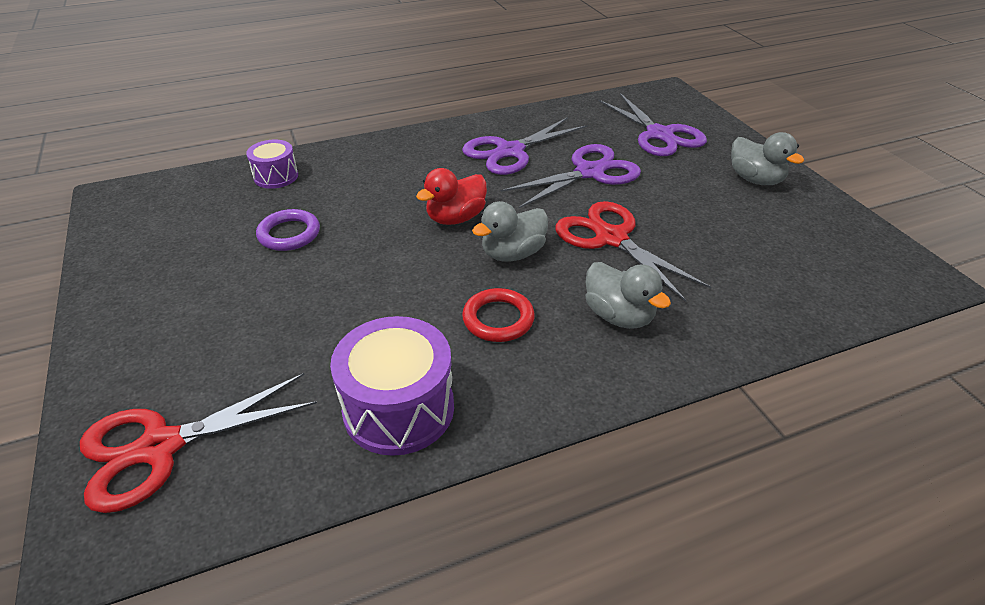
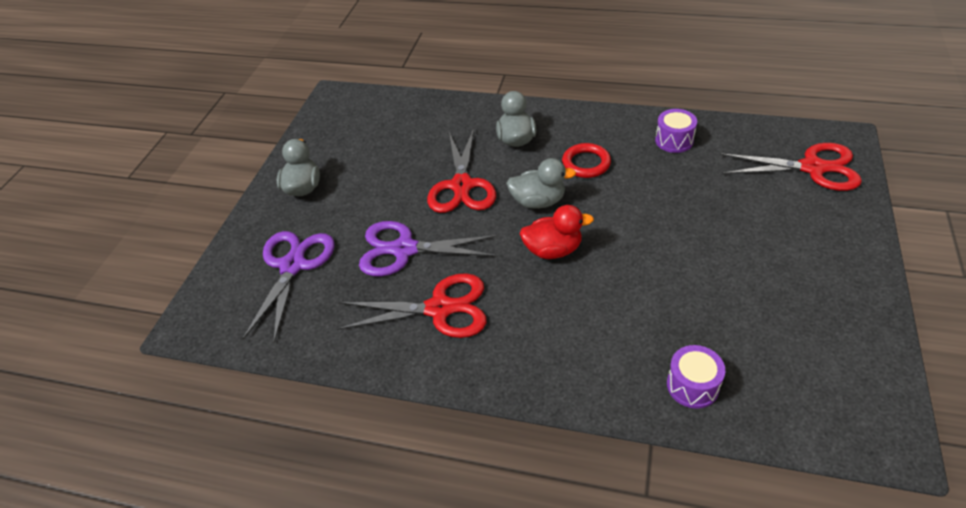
camera: 140 degrees left, 5 degrees up
(289, 234) = (700, 294): purple ring -> none
(399, 408) = (674, 140): purple drum -> purple drum, size x0.59
(510, 151) = (440, 308): purple scissors -> red scissors

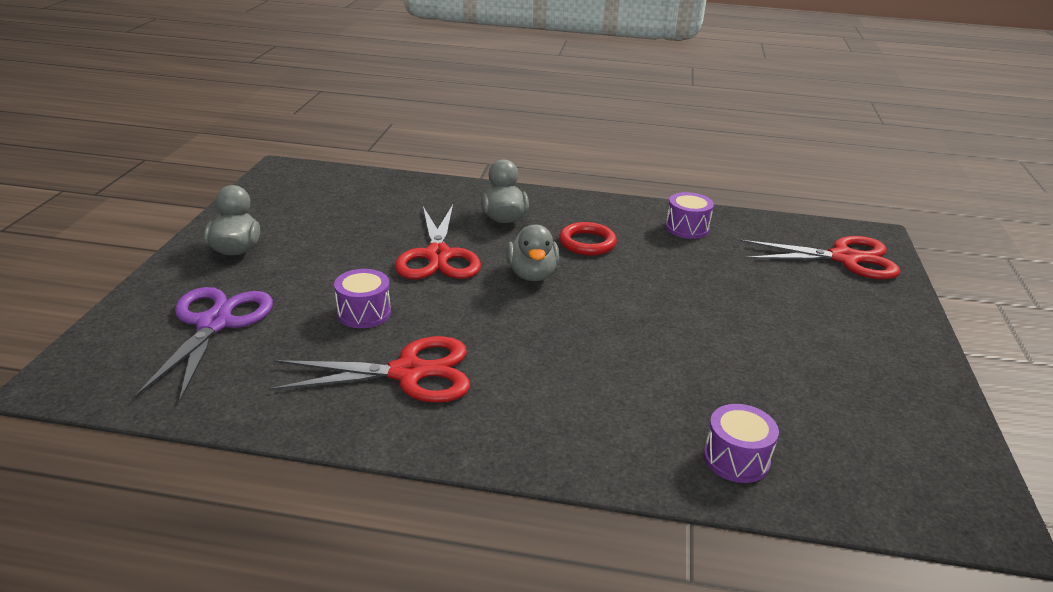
camera: 10 degrees left, 15 degrees down
(404, 249) = (364, 313): purple scissors -> purple drum
(538, 201) = (532, 274): grey duck -> grey duck turned 90 degrees clockwise
(553, 250) = (552, 320): red duck -> none

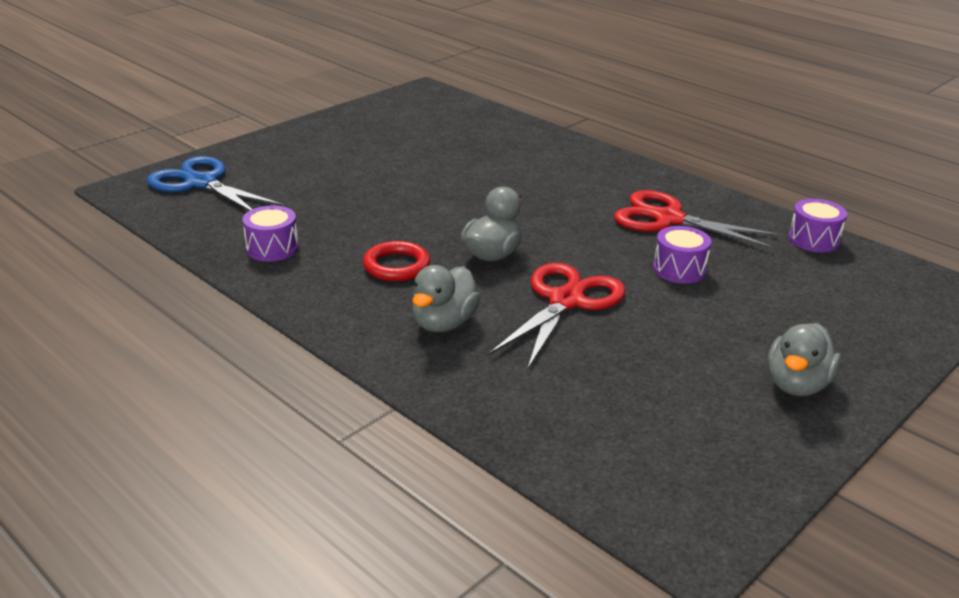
camera: 145 degrees left, 0 degrees up
(214, 324) = (825, 301): purple scissors -> none
(736, 459) = (506, 132): purple drum -> purple drum (813, 240)
(844, 258) = (201, 183): red scissors -> blue scissors

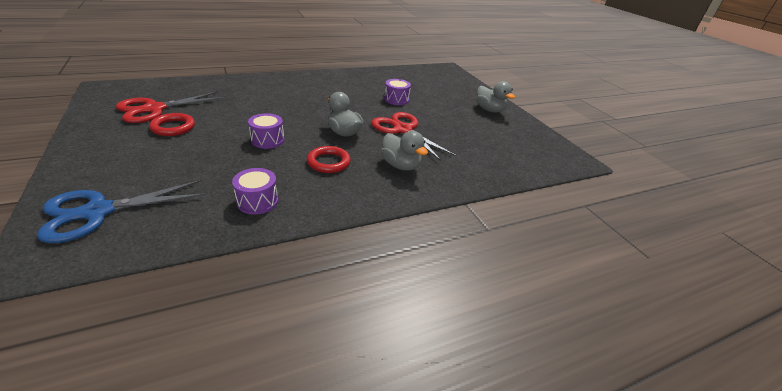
camera: 70 degrees left, 5 degrees up
(379, 153) = (173, 127): none -> red ring
(668, 219) = (352, 87): red scissors -> red scissors (154, 109)
(813, 240) = (395, 72): purple drum -> purple drum (267, 140)

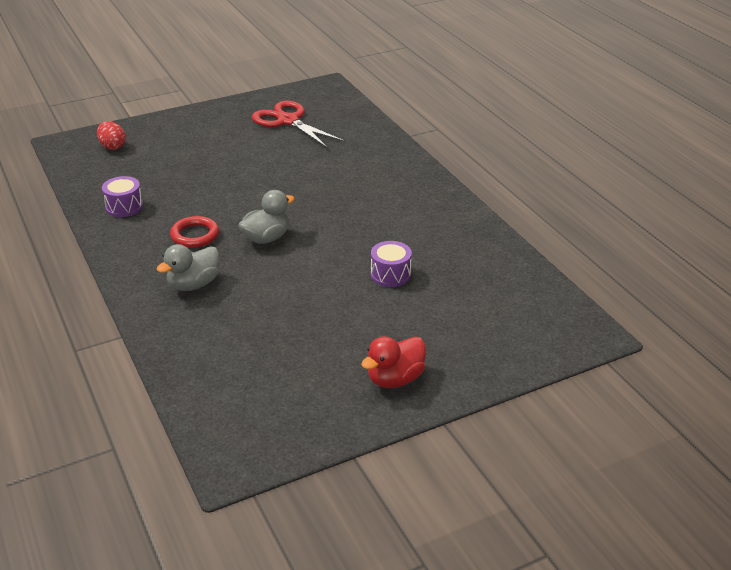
camera: 90 degrees right, 0 degrees up
(98, 212) = (112, 146): blue scissors -> red egg
(173, 127) = (250, 139): red ring -> none
(267, 140) = (236, 192): purple drum -> none
(403, 130) = (288, 284): red scissors -> none
(489, 110) = (395, 379): grey duck -> red duck

